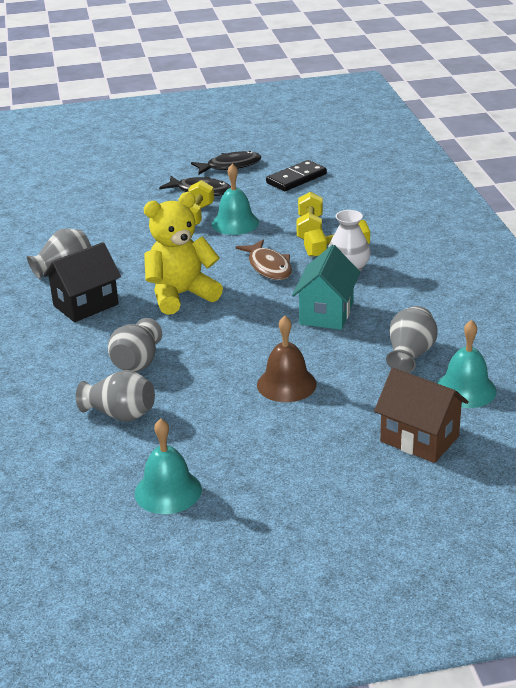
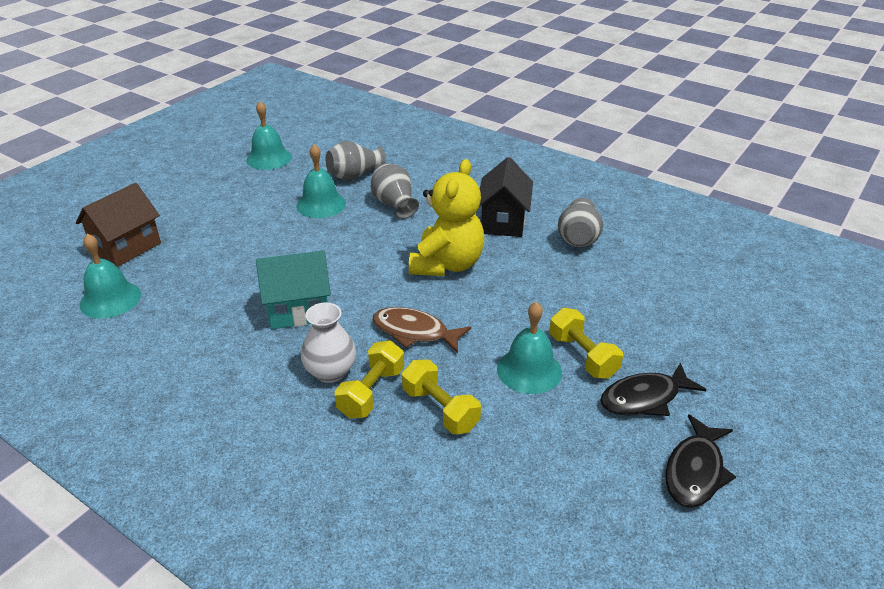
camera: 135 degrees right, 5 degrees up
(196, 396) = (321, 204): none -> turquoise bell
(286, 384) = (265, 239): brown bell -> none
(296, 178) = (579, 501): black domino -> none
(326, 313) = (299, 310): turquoise house -> turquoise house turned 75 degrees counterclockwise
(410, 355) = (183, 307): grey vase -> none
(419, 439) = (127, 247): brown house -> brown house turned 45 degrees counterclockwise

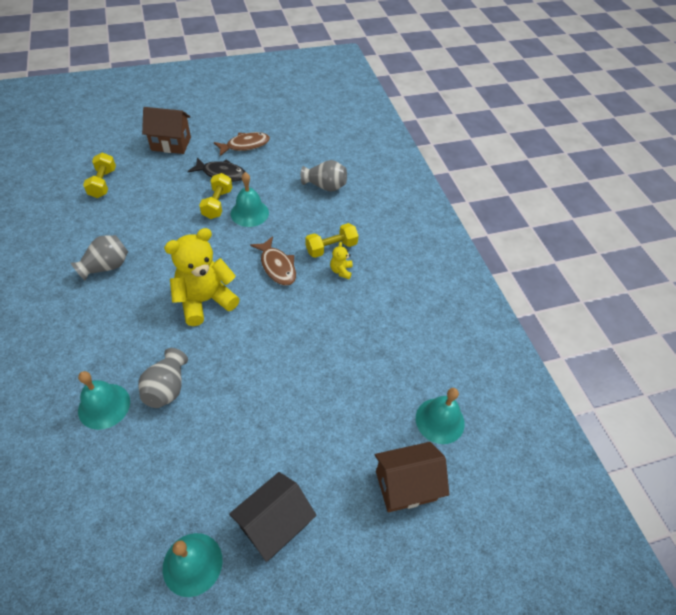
camera: 145 degrees left, 15 degrees up
(299, 310) = (325, 324): turquoise house -> none
(321, 204) = (218, 432): turquoise bell -> turquoise bell (104, 406)
(330, 372) = (341, 271): white vase -> yellow teddy bear
(354, 176) = (151, 457): grey vase -> grey vase (325, 186)
(440, 409) = (309, 221): yellow dumbbell -> yellow dumbbell (103, 183)
(503, 222) = (124, 312): black house -> black house (274, 524)
(695, 471) = (245, 145): black fish -> brown fish
(780, 395) = (171, 144): none -> brown house

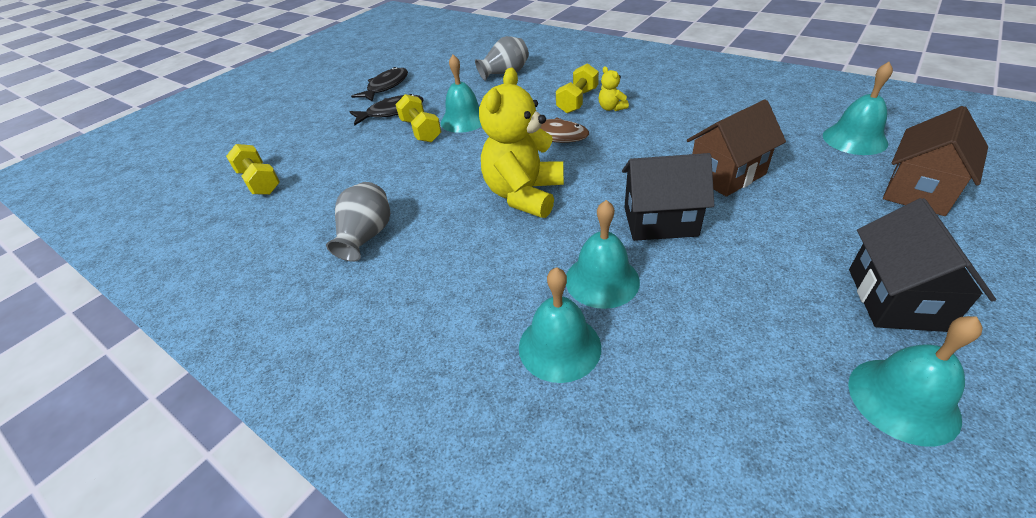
camera: 30 degrees left, 10 degrees down
(167, 388) = (602, 280): grey vase -> turquoise bell
(171, 144) = (301, 120): brown house -> brown house (726, 174)
(242, 378) = (660, 221): none -> black house
(245, 145) = (386, 86): brown fish -> black fish

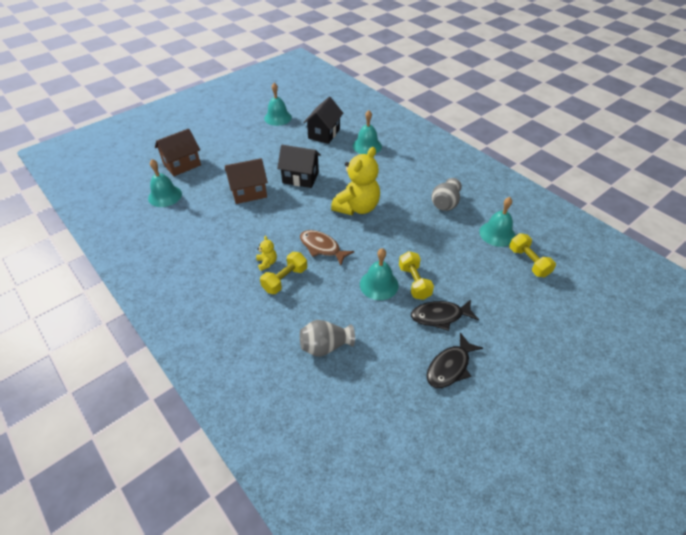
camera: 170 degrees left, 5 degrees up
(602, 280) = (341, 161): turquoise bell -> turquoise bell (497, 234)
(895, 299) = (247, 136): black house -> black house (324, 134)

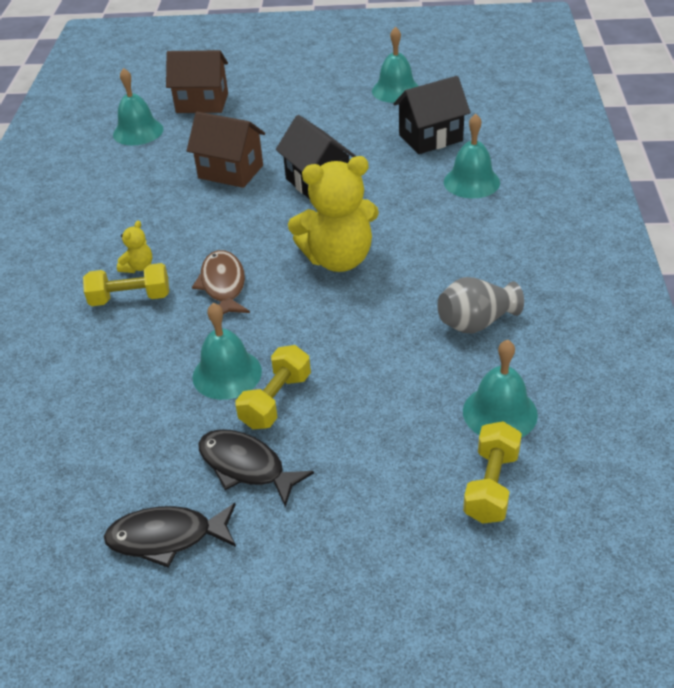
camera: 45 degrees right, 5 degrees down
(325, 346) = (67, 404): grey vase -> none

